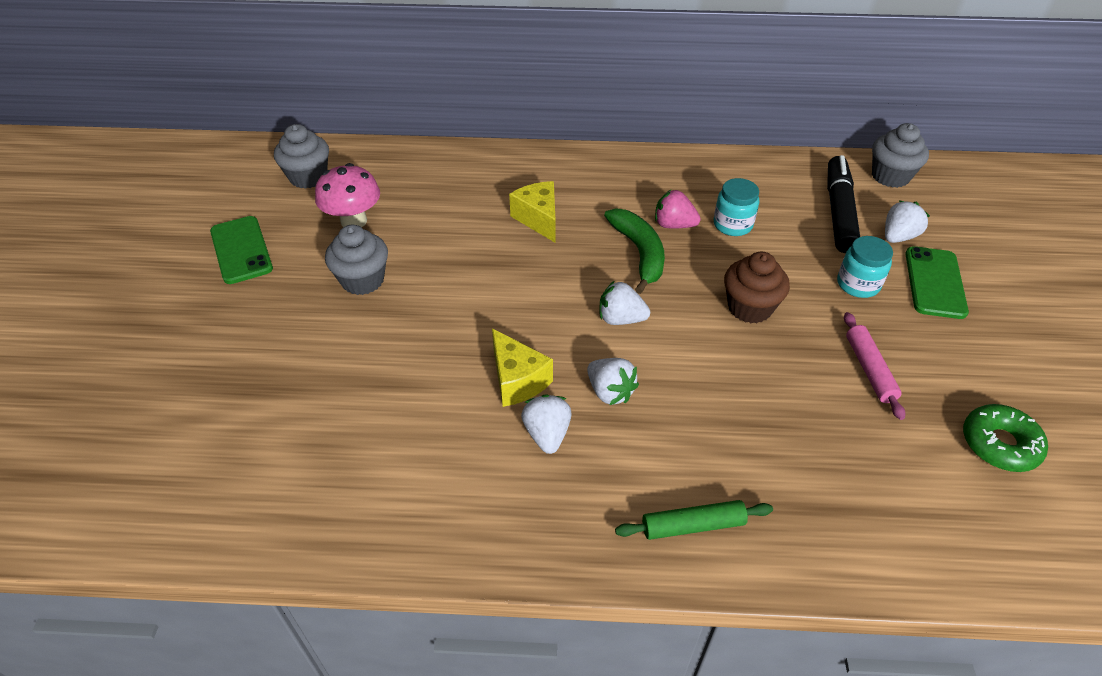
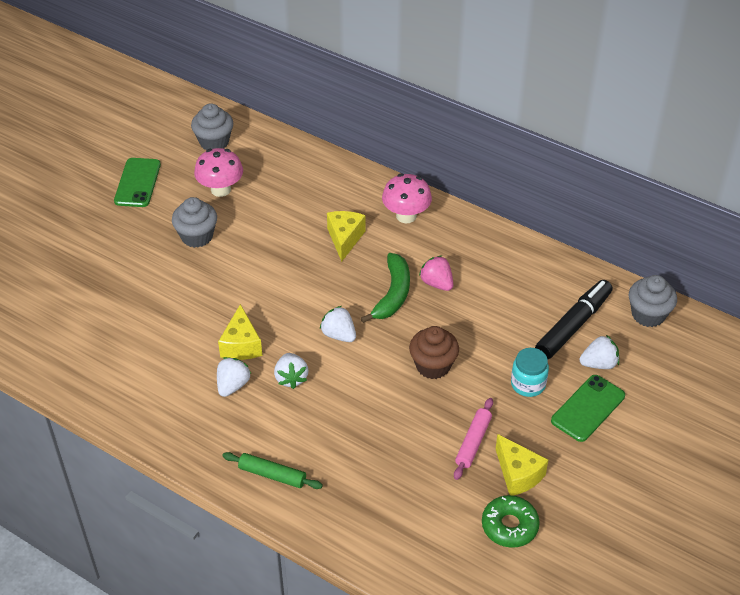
camera: 30 degrees right, 0 degrees up
(582, 174) = (406, 216): none -> pink mushroom
(732, 225) = (480, 301): turquoise jar -> none
(946, 382) = (518, 474): none -> yellow cheese

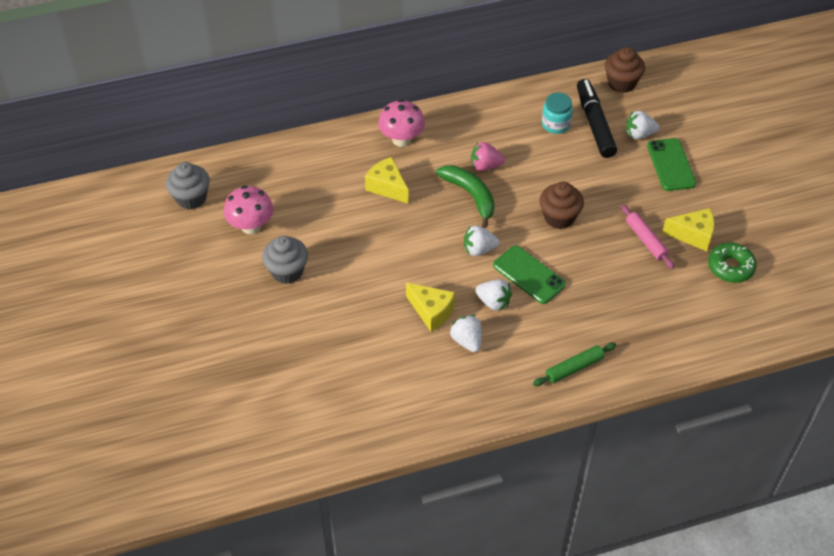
camera: 50 degrees left, 5 degrees up
(137, 183) = (181, 273): green phone -> green phone (529, 275)
(528, 384) = (623, 180): turquoise jar -> turquoise jar (555, 124)
(599, 364) = (639, 134): white strawberry -> white strawberry turned 120 degrees counterclockwise
(648, 314) = (621, 83): grey cupcake -> brown cupcake

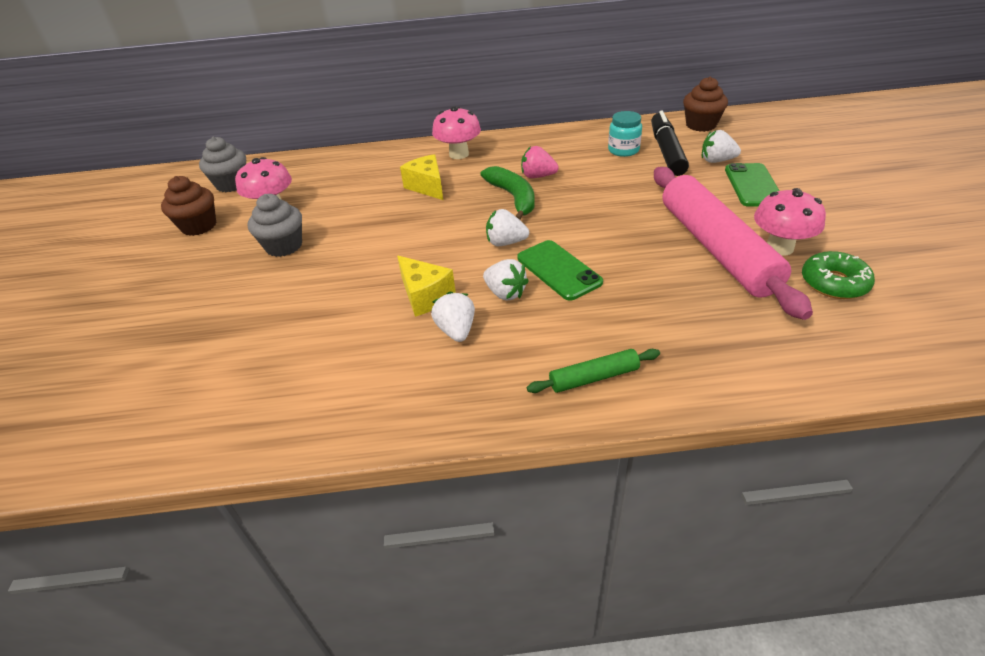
camera: 15 degrees right, 10 degrees down
(559, 217) = (610, 221): brown cupcake -> brown cupcake (199, 226)
(646, 240) = (716, 248): pink rolling pin -> pink rolling pin, size x2.30
(693, 235) = (779, 247): yellow cheese -> pink mushroom

